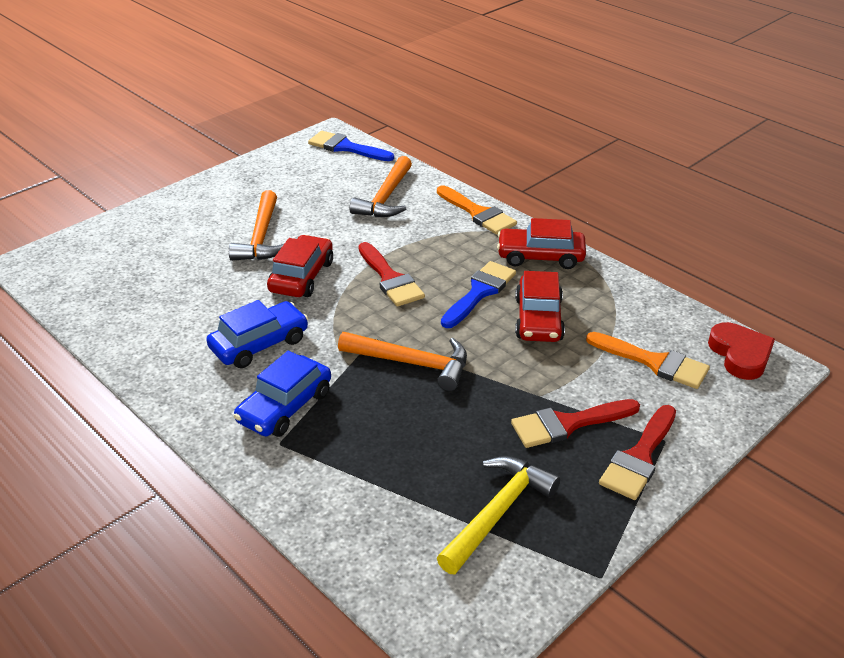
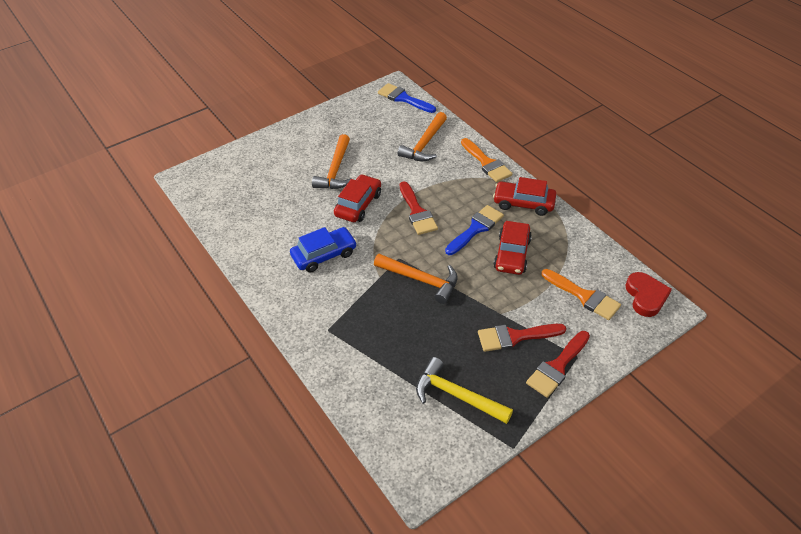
camera: 10 degrees right, 10 degrees up
(285, 407) = (334, 304): blue car -> none
(497, 513) = (457, 395): yellow hammer -> yellow hammer turned 105 degrees counterclockwise

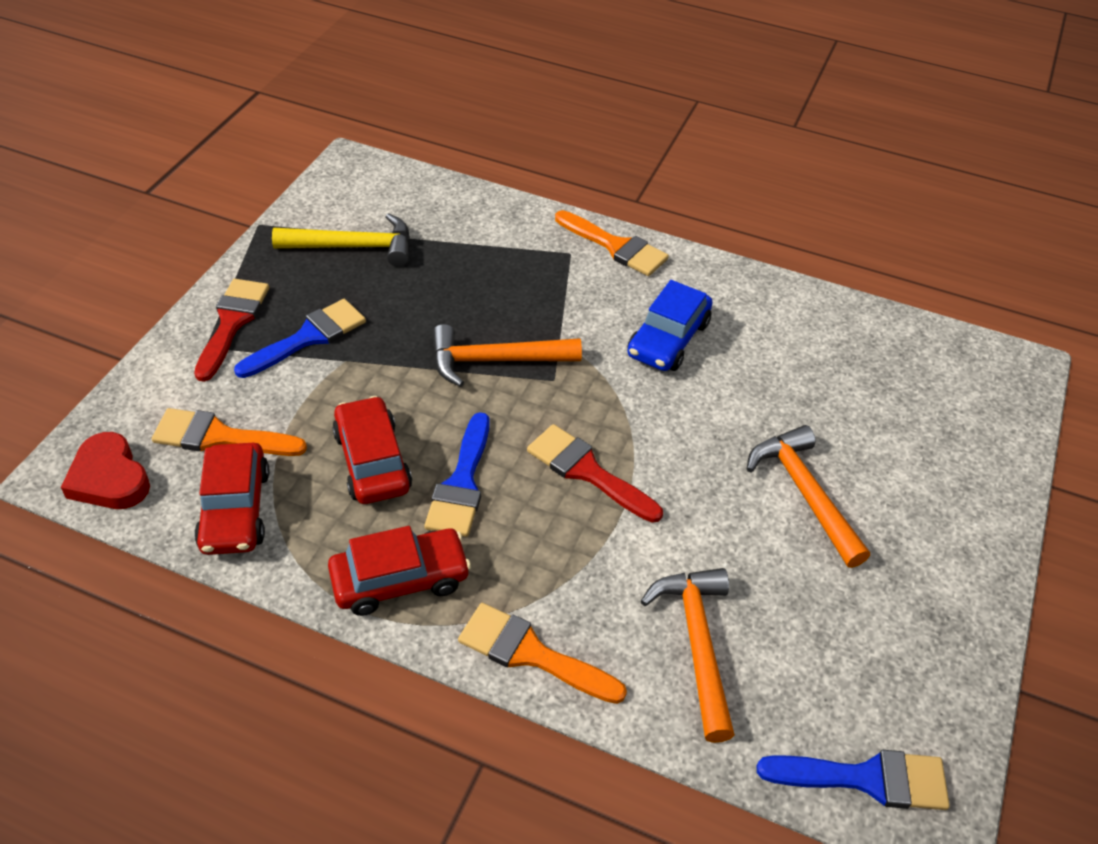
camera: 145 degrees right, 0 degrees up
(297, 322) = (616, 246): none -> orange brush
(358, 204) = (698, 442): red car -> red car (235, 509)
(515, 337) = (308, 337): red brush -> blue brush

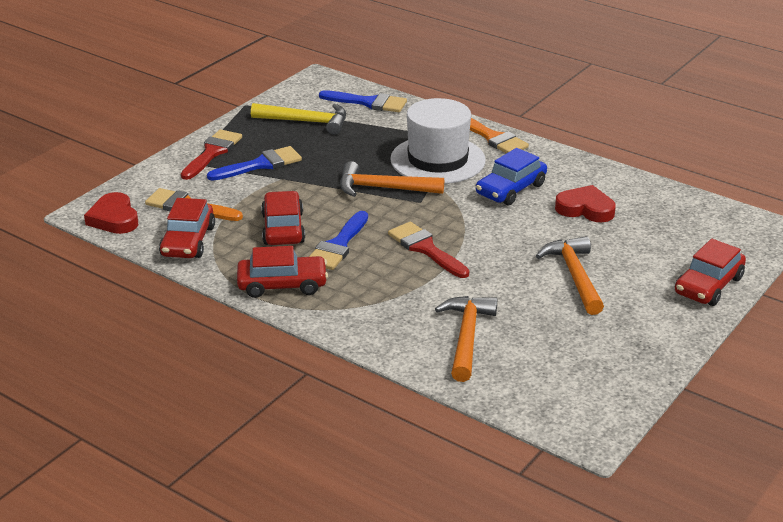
camera: 15 degrees right, 15 degrees down
(531, 654) = (354, 328): orange brush -> none
(554, 296) = (437, 160): none -> white hat
(777, 362) = (585, 209): none -> red heart
(866, 778) = (554, 410): blue brush -> blue brush (368, 103)
(982, 484) = (708, 285): none -> red car

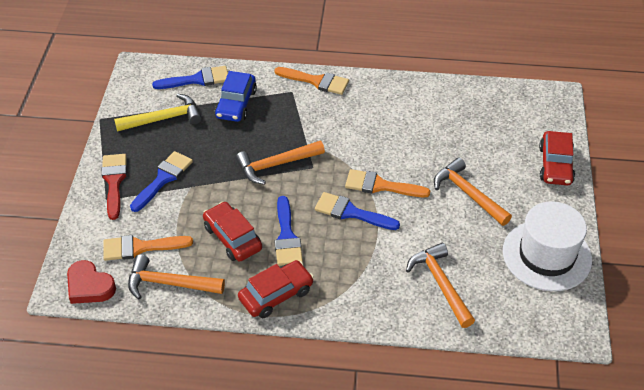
camera: 30 degrees left, 15 degrees up
(188, 241) = (169, 283): red car -> orange hammer
(425, 249) = (351, 212): red brush -> blue brush
(437, 160) = (293, 119): white hat -> white hat (546, 255)
(480, 238) = (380, 186): none -> orange brush
(511, 189) = (366, 128): blue car -> blue car (236, 104)
(585, 209) = (430, 126): red heart -> none

